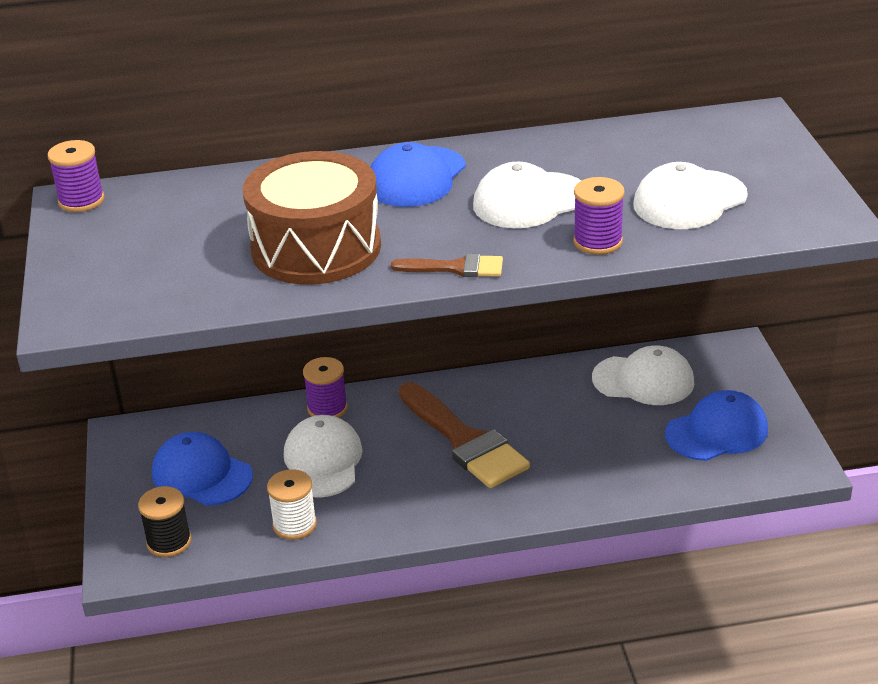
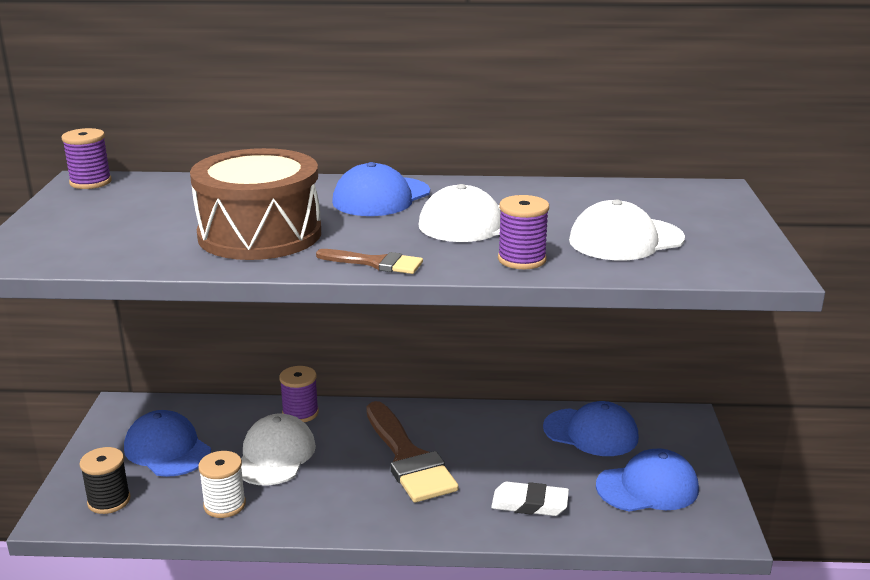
camera: 10 degrees right, 10 degrees down
(606, 469) = (529, 504): none -> white eraser
(643, 380) = (591, 432): white cap -> blue cap

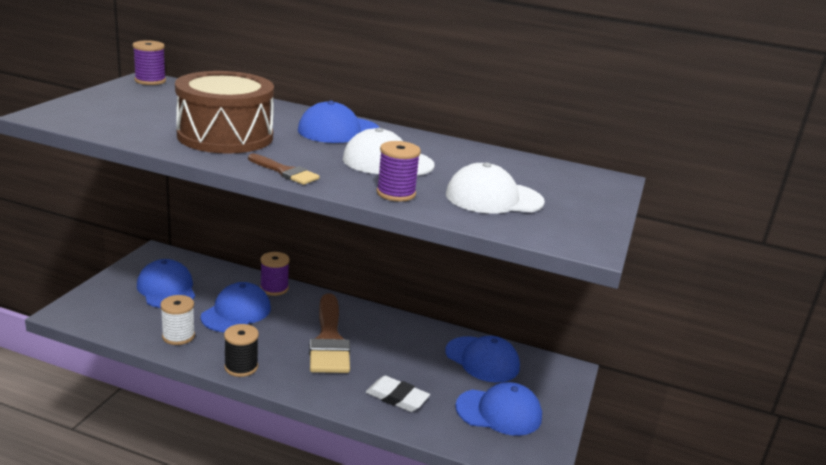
camera: 15 degrees right, 0 degrees up
(109, 501) = (105, 312): black spool -> black spool (241, 367)
(275, 455) = (236, 312): white cap -> blue cap

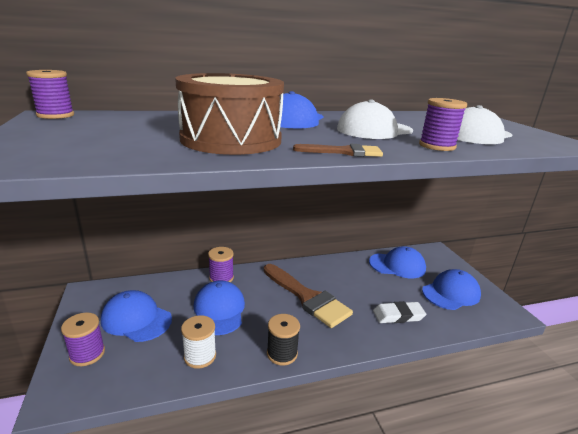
camera: 35 degrees left, 0 degrees up
(109, 296) = (87, 354): none -> purple spool

